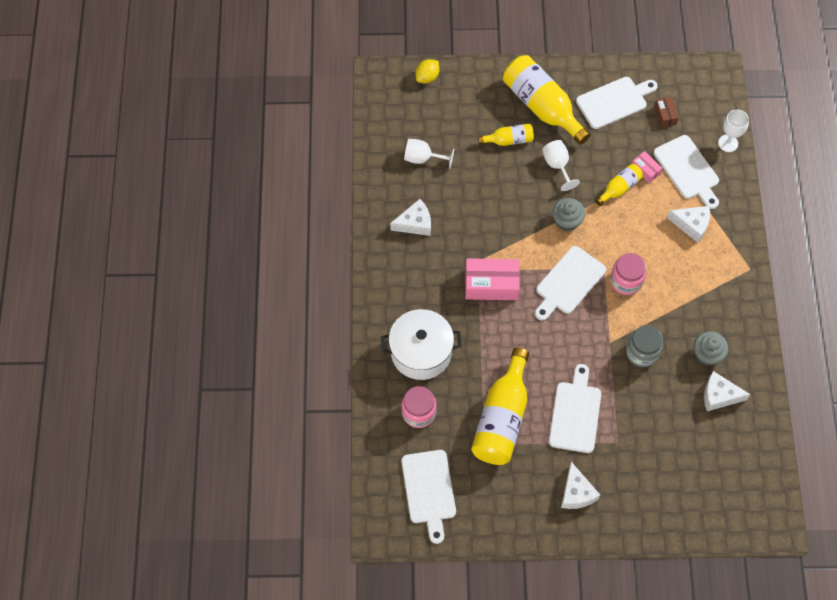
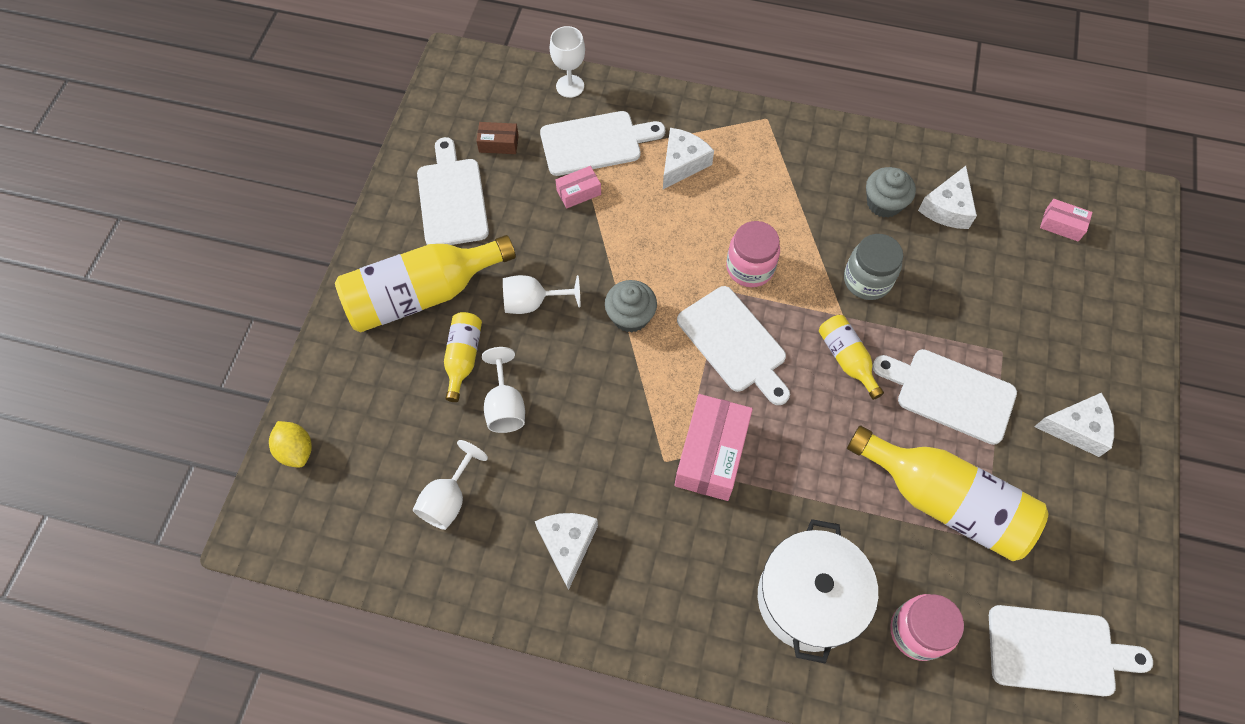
camera: 75 degrees left, 0 degrees up
(486, 170) = (505, 406): none -> white goblet
(619, 188) = (597, 233): yellow bottle -> yellow bottle (846, 359)
(733, 473) = (1061, 225): none -> pink box

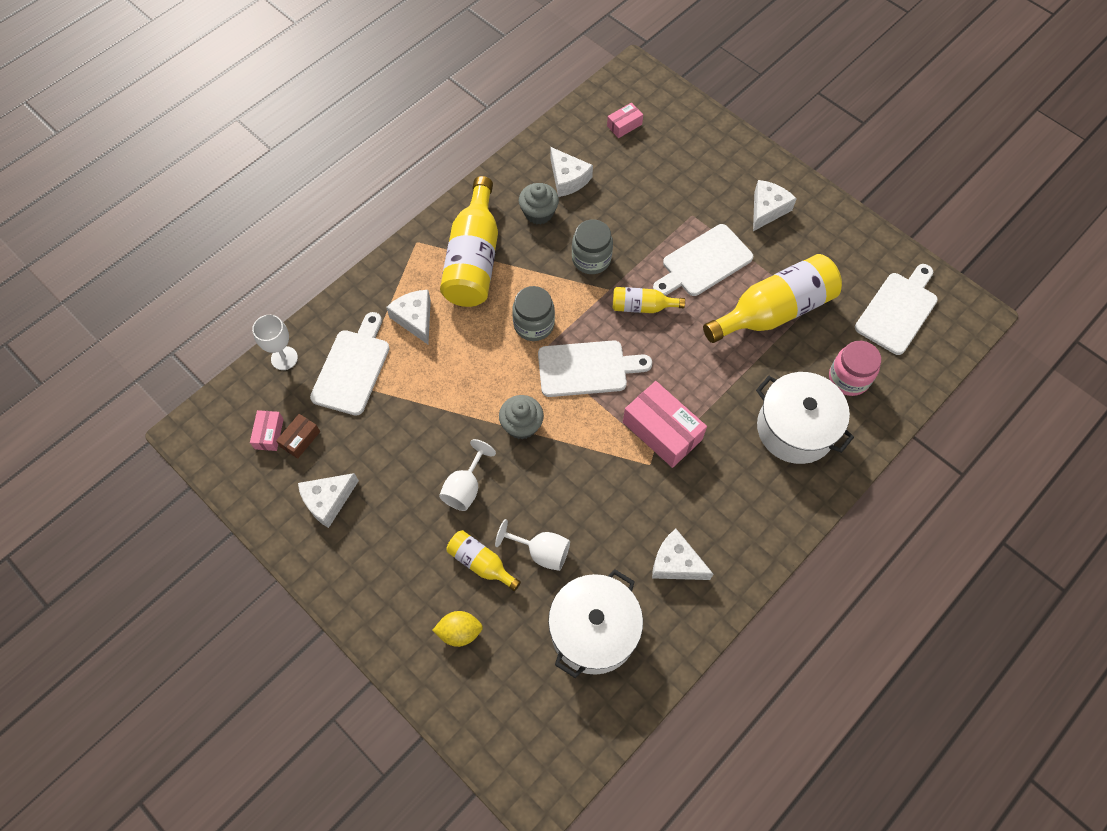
camera: 60 degrees left, 0 degrees up
(296, 450) = (483, 733): yellow lemon -> yellow lemon (459, 632)
(422, 294) = (403, 567): yellow bottle -> yellow bottle (473, 259)
(449, 499) = (593, 631): white goblet -> white pot
(452, 198) = (328, 501): white cutting board -> white cheese
(578, 192) = (389, 404): pink box -> pink box (269, 434)
(750, 268) = (534, 324): pink jar -> grey jar

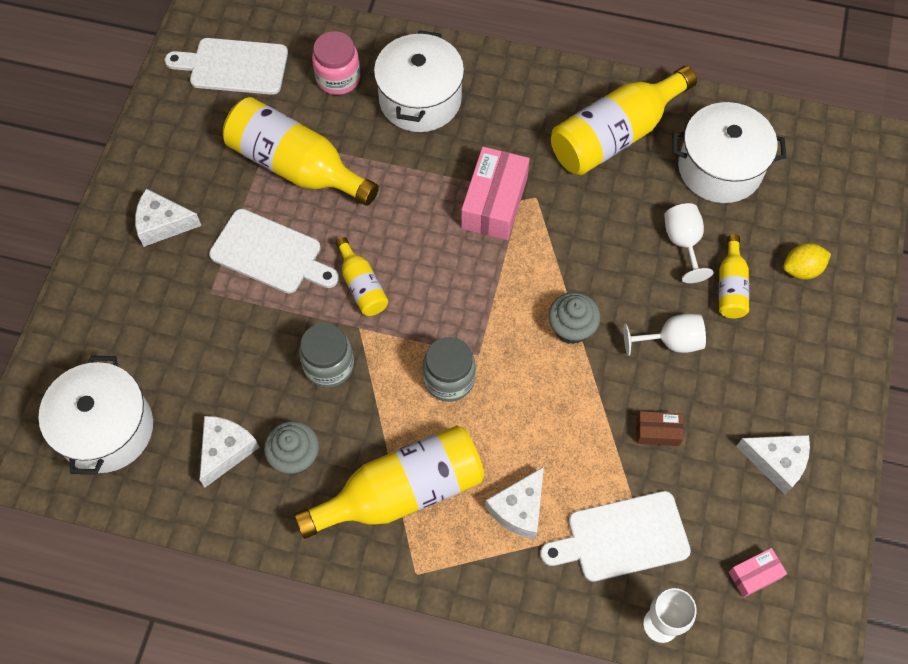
camera: 120 degrees left, 0 degrees up
(300, 439) = (737, 536): brown box -> brown box (657, 432)
(459, 632) = (801, 269): yellow lemon -> yellow lemon turned 75 degrees counterclockwise
(587, 369) = (469, 301): white cutting board -> none
(624, 125) = (106, 429): pink box -> white pot
(676, 563) = (615, 135): white cheese -> yellow bottle

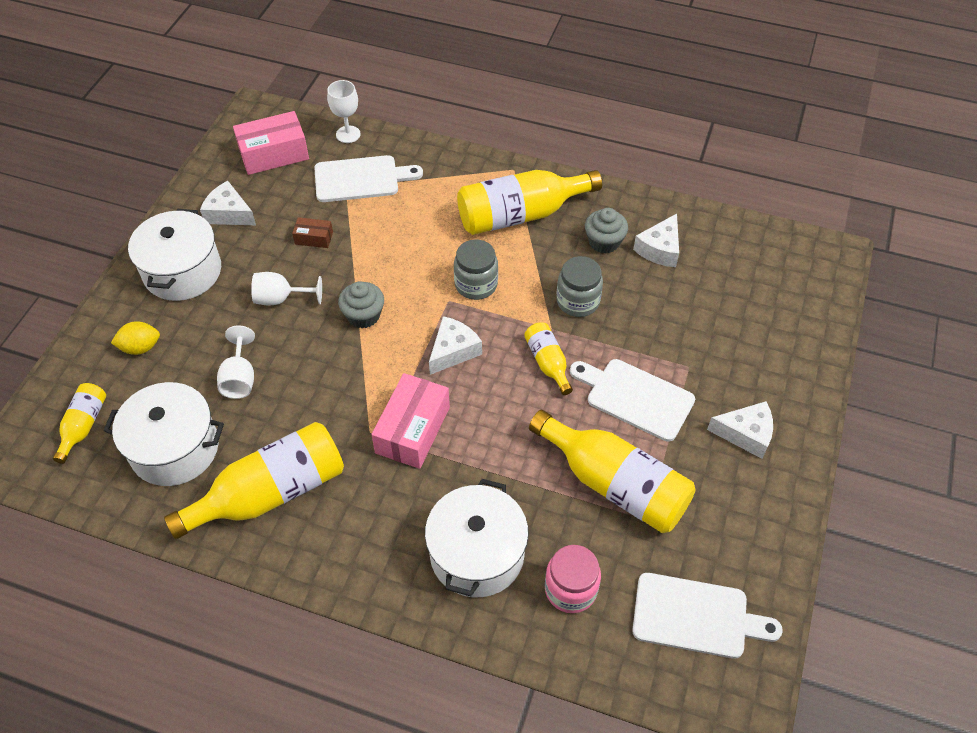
camera: 175 degrees left, 10 degrees down
(106, 429) = (760, 270): white pot -> white pot (182, 271)
(519, 509) = (433, 199): white cheese -> white cheese (453, 351)
(730, 287) = (211, 338): yellow bottle -> yellow bottle (84, 426)
(754, 575) = (274, 154): pink box -> pink box, size x1.96

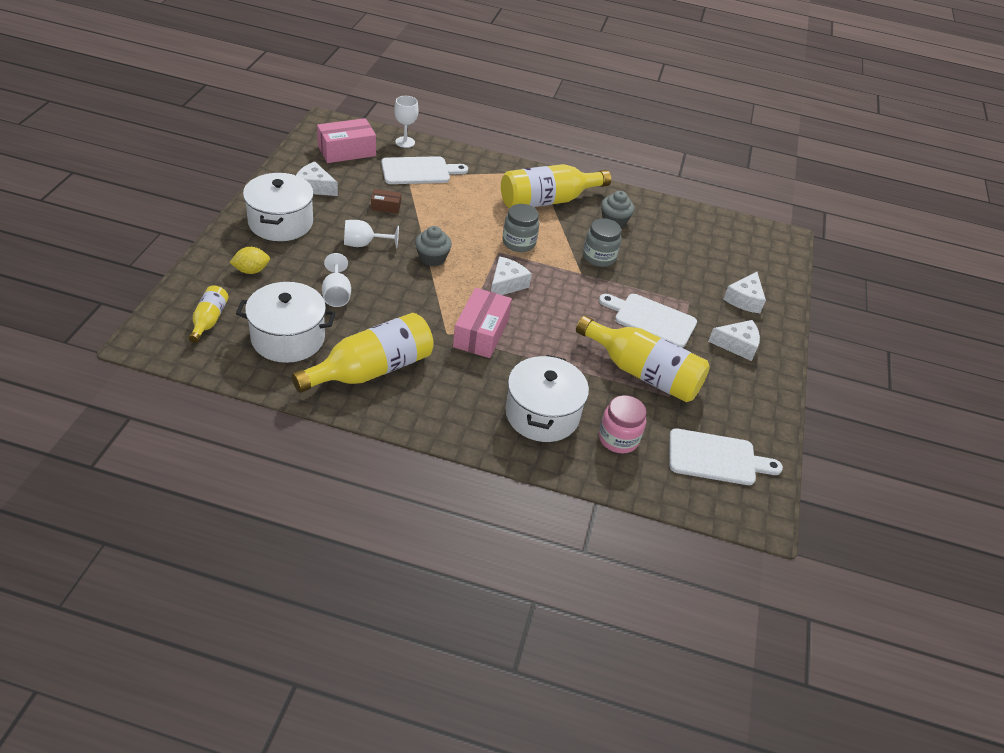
camera: 10 degrees left, 10 degrees down
(548, 363) = (581, 294): yellow bottle -> none
(660, 249) = (657, 228): white cheese -> white cheese (744, 300)

